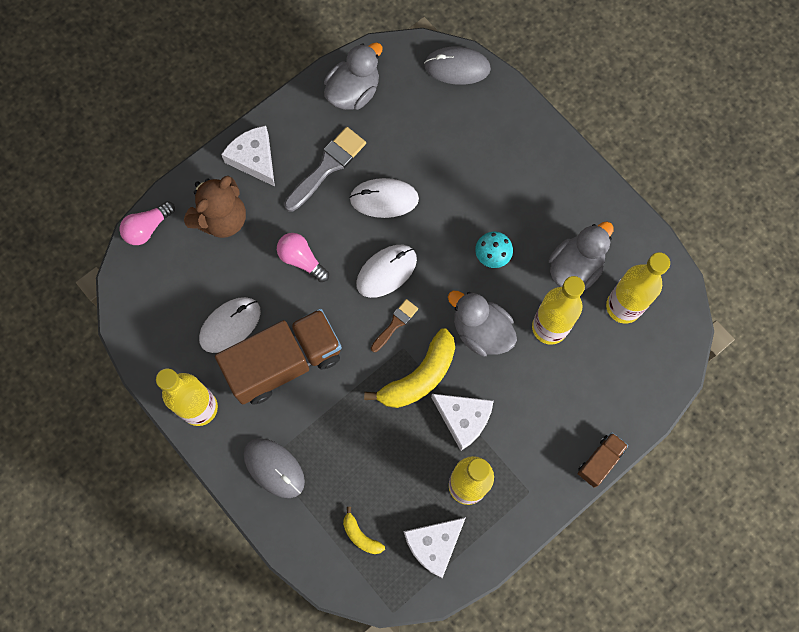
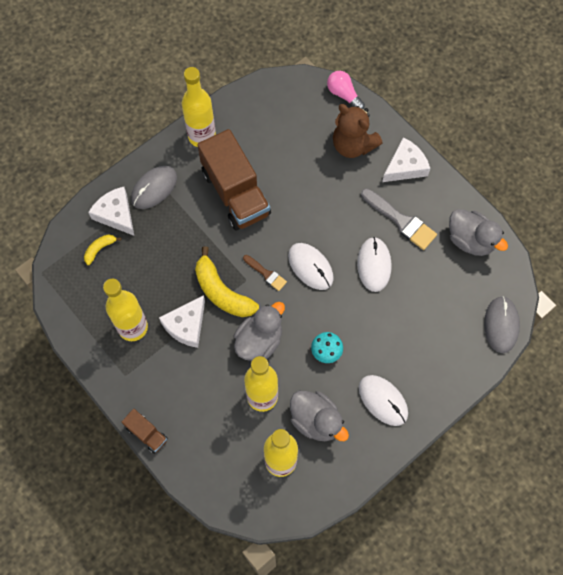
camera: 90 degrees right, 5 degrees down
(230, 325) = (265, 154): white mouse -> white mouse (383, 400)
(301, 260) = (319, 203): pink light bulb -> none
(434, 544) = (89, 302): white cheese -> white cheese (116, 214)

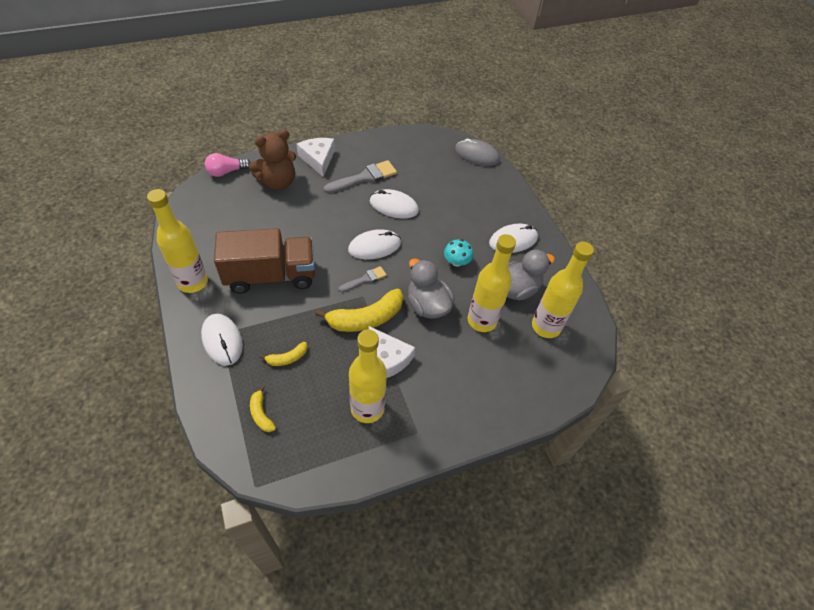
camera: 75 degrees left, 15 degrees down
(116, 214) = (230, 385): white cheese -> none
(147, 434) = (487, 431): brown truck -> none
(154, 188) = (222, 340): grey mouse -> white mouse
(156, 245) = (287, 358): none -> yellow banana
(266, 274) = (365, 279): brown brush -> grey brush
(470, 240) = (402, 146): grey duck -> none

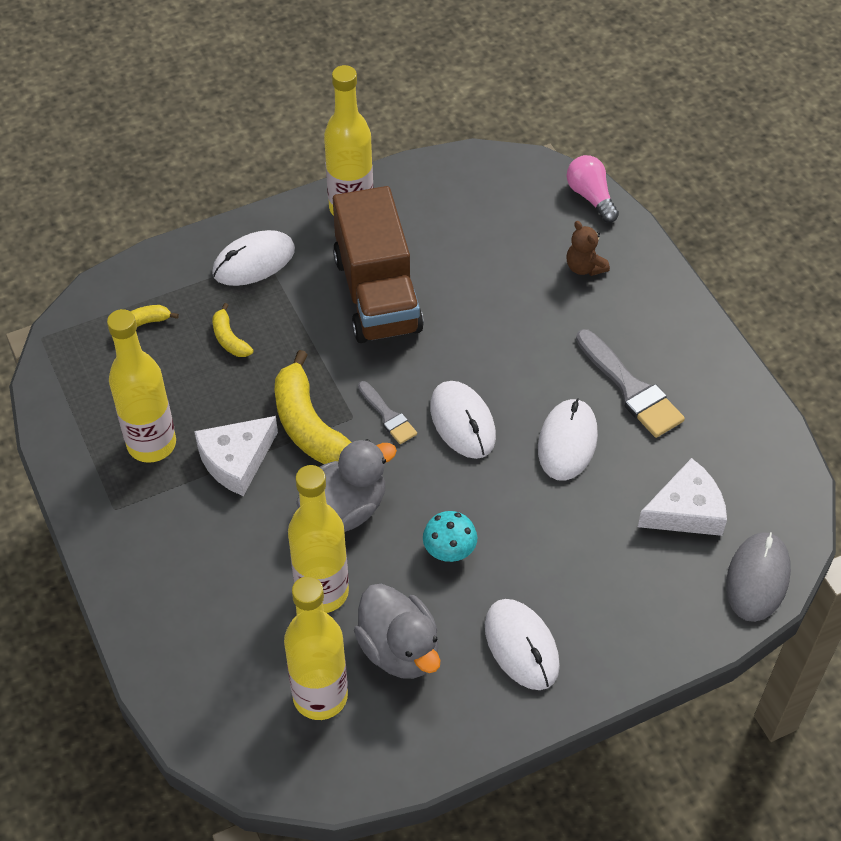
camera: 90 degrees right, 0 degrees up
(278, 182) = (584, 267): brown teddy bear -> brown teddy bear, size x0.54
(318, 159) = (660, 314): white cheese -> white cheese (685, 510)

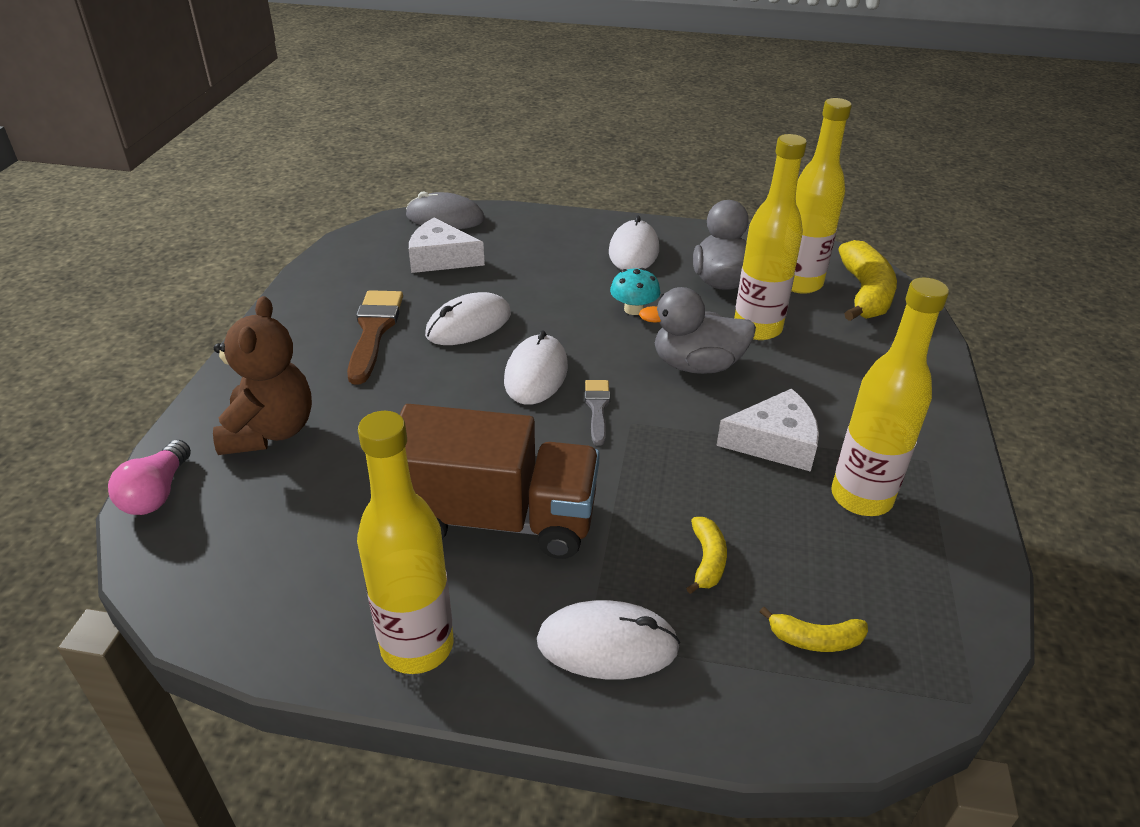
camera: 145 degrees left, 15 degrees down
(309, 426) = (680, 435): yellow banana -> yellow banana (865, 293)
(377, 294) = (497, 519): brown truck -> brown truck turned 75 degrees clockwise
(584, 267) = (270, 431): brown teddy bear -> brown teddy bear, size x1.86
(630, 389) = (374, 331): grey brush -> brown brush
(757, 578) = (445, 218): grey mouse -> grey mouse turned 45 degrees clockwise

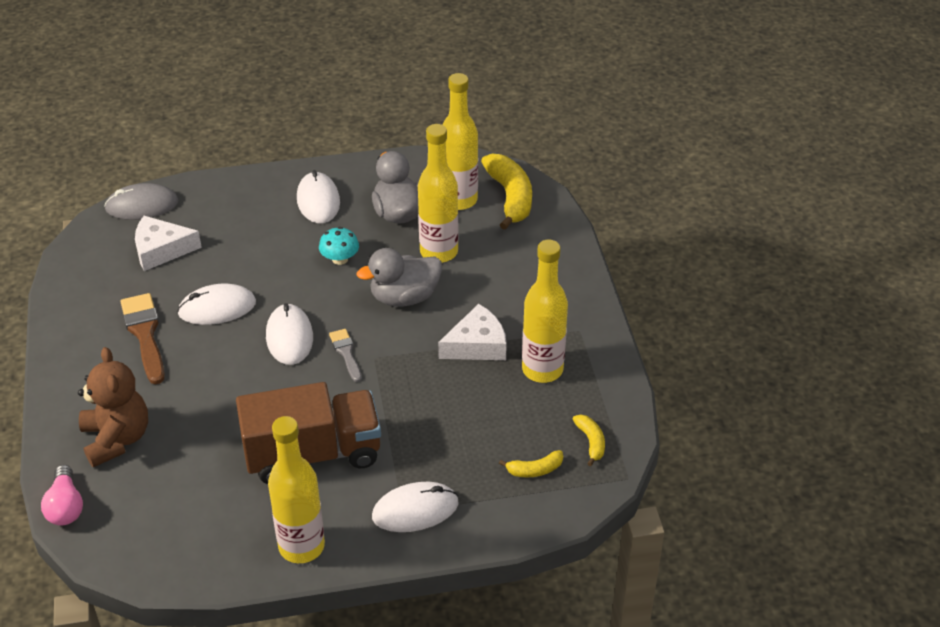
camera: 20 degrees left, 5 degrees up
(468, 324) = (217, 308): white mouse -> white mouse turned 45 degrees clockwise
(707, 560) = (457, 441): yellow banana -> yellow banana (591, 442)

